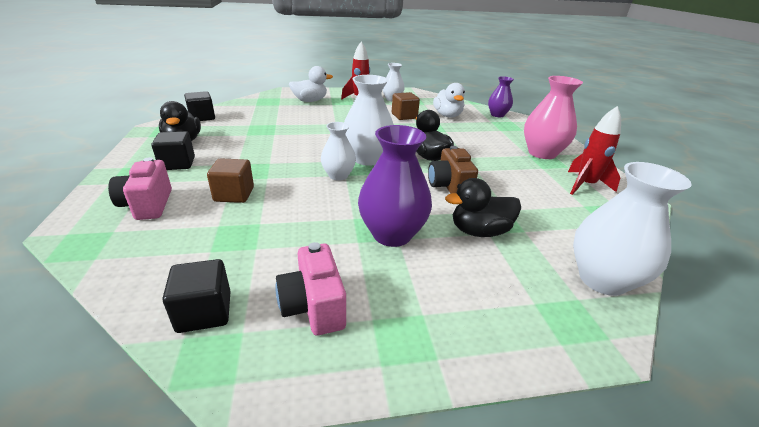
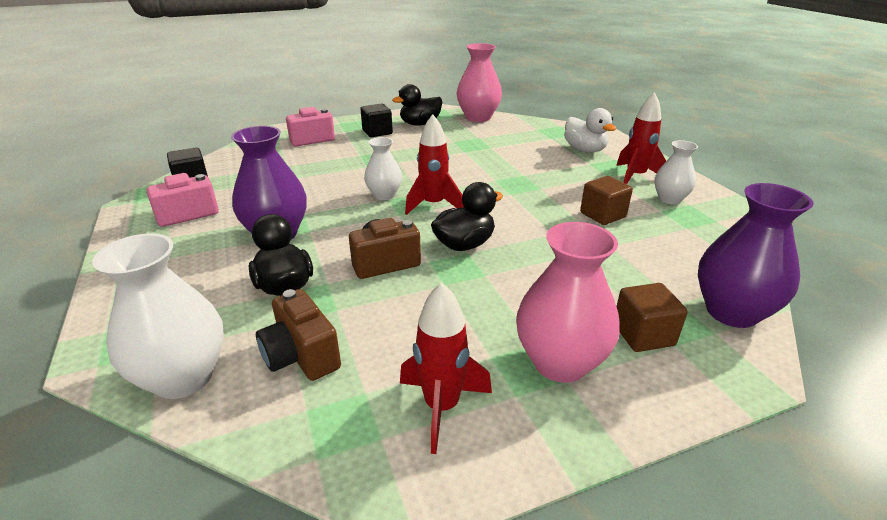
camera: 80 degrees right, 0 degrees up
(202, 117) = (478, 117): black cube -> pink vase
(234, 194) = (333, 160): brown cube -> brown cube (643, 334)
(367, 159) = (433, 205): white vase -> red rocket
(447, 115) = (652, 253): white duck -> none
(497, 115) = (731, 312): purple vase -> purple vase, size x1.63
(561, 226) = (301, 356): none -> brown camera

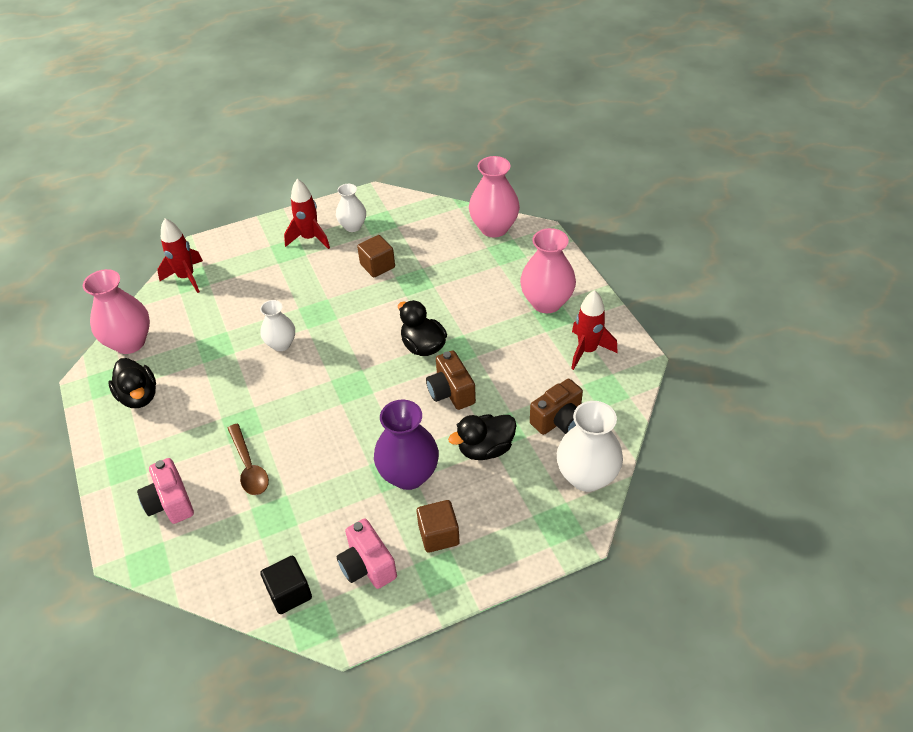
camera: 90 degrees left, 15 degrees up
(330, 163) = (249, 467): none -> brown spoon
(377, 132) = (158, 436): black cube -> none
(384, 195) = (334, 407): white vase -> white vase (281, 344)
(433, 205) = (356, 369): red rocket -> red rocket (186, 277)
(584, 150) = (246, 263): white duck -> none
(643, 334) = (518, 266): brown cube -> brown cube (439, 535)
(731, 312) = (494, 228): purple vase -> pink vase

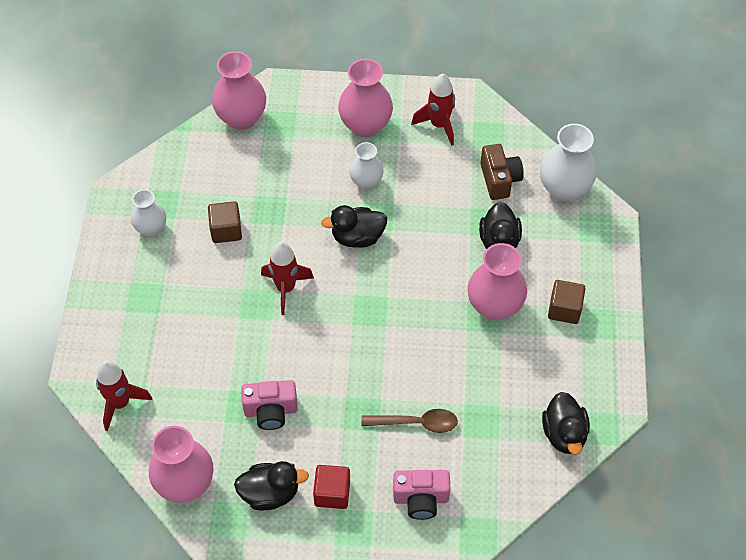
camera: 65 degrees left, 10 degrees up
(154, 436) = (332, 493): none -> red cube
(281, 344) = (279, 348): white vase -> white vase (366, 181)
(289, 593) = (564, 434): black cube -> black duck
(310, 238) = (141, 272): red rocket -> red rocket (286, 288)
(367, 565) = (567, 369): pink camera -> pink camera (271, 411)
(409, 475) = (494, 306): purple vase -> pink vase
(451, 392) = (424, 239): brown camera -> none

